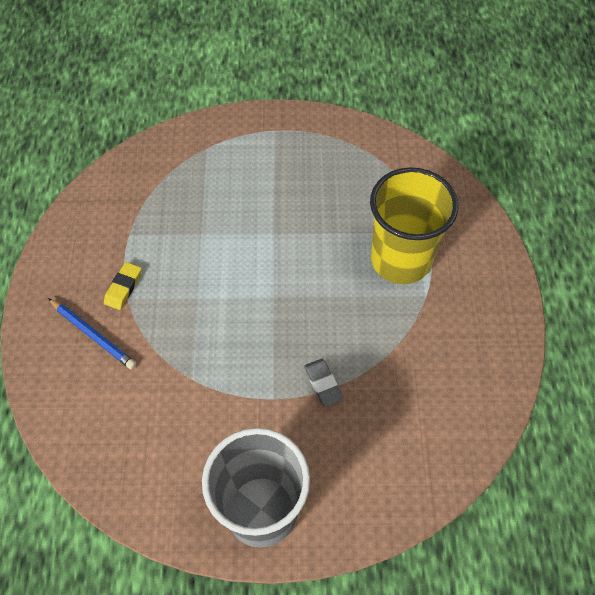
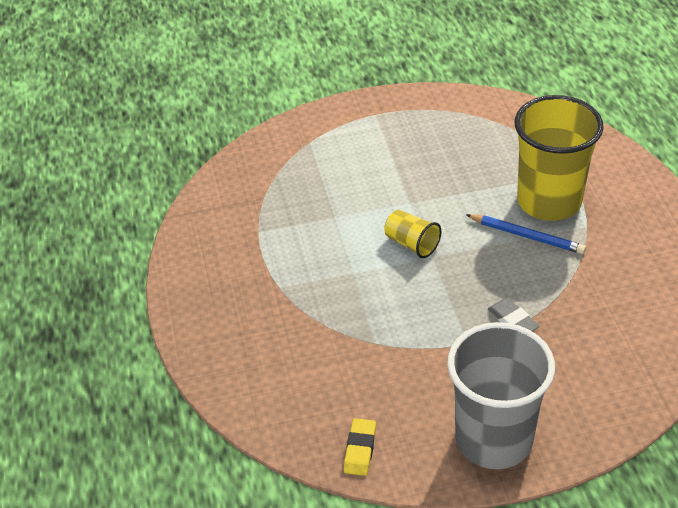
camera: 10 degrees left, 15 degrees down
(93, 335) = (256, 326): blue pencil -> blue pencil (527, 236)
(123, 287) = (271, 278): yellow eraser -> yellow eraser (360, 449)
(260, 278) = (411, 244): none -> yellow cup

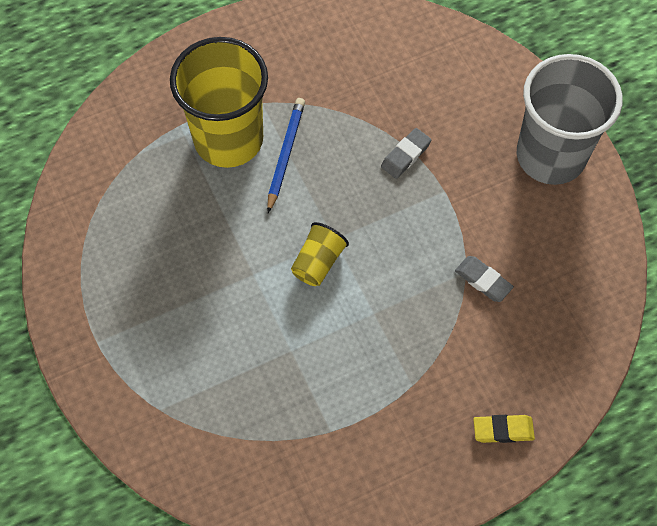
camera: 105 degrees left, 20 degrees up
(360, 449) = (596, 262): yellow eraser -> yellow eraser (503, 430)
(364, 354) = (483, 280): none -> grey eraser

